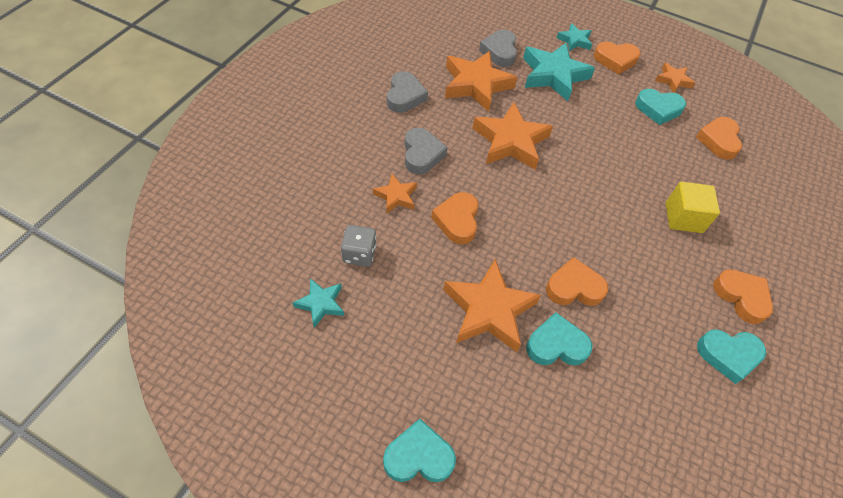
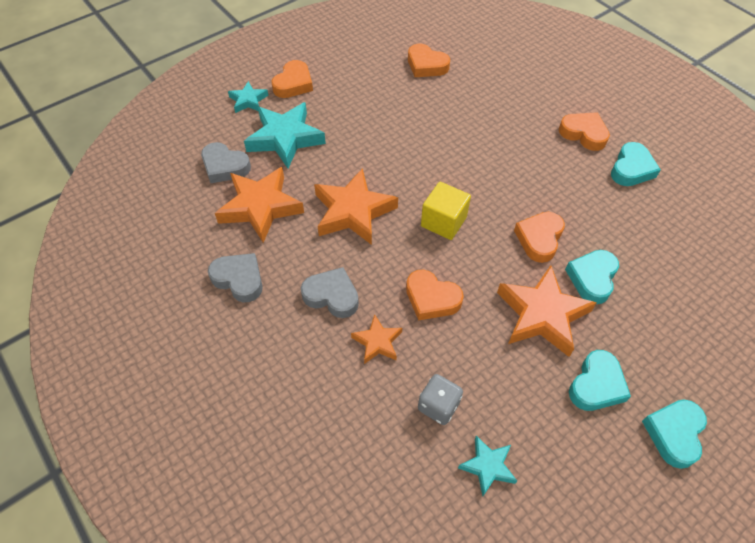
camera: 60 degrees left, 0 degrees up
(658, 109) = (371, 85): turquoise heart -> turquoise heart (596, 385)
(673, 80) = (342, 58): orange star -> none
(683, 218) = (496, 129): yellow cube -> yellow cube (443, 222)
(741, 297) = (583, 134): orange heart -> orange heart turned 45 degrees clockwise

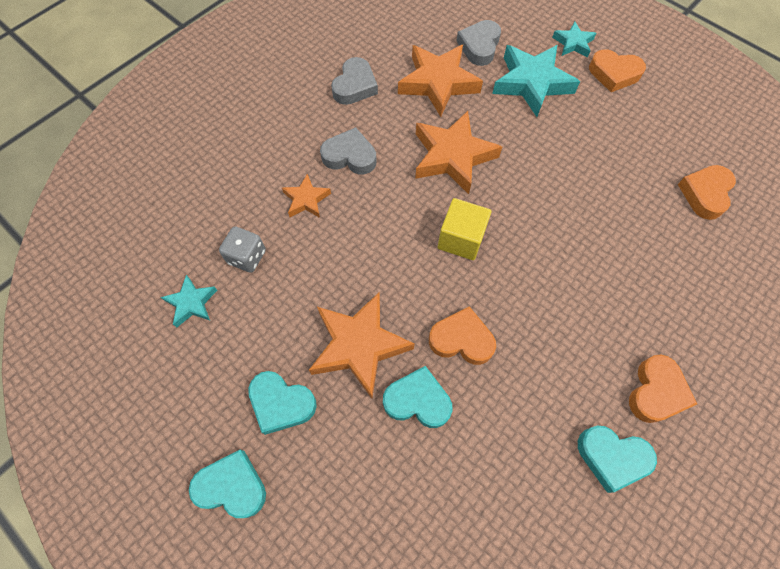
camera: 80 degrees right, 10 degrees up
(332, 296) = (350, 156): grey heart -> grey heart turned 90 degrees counterclockwise
(431, 298) = (361, 238): orange heart -> none

